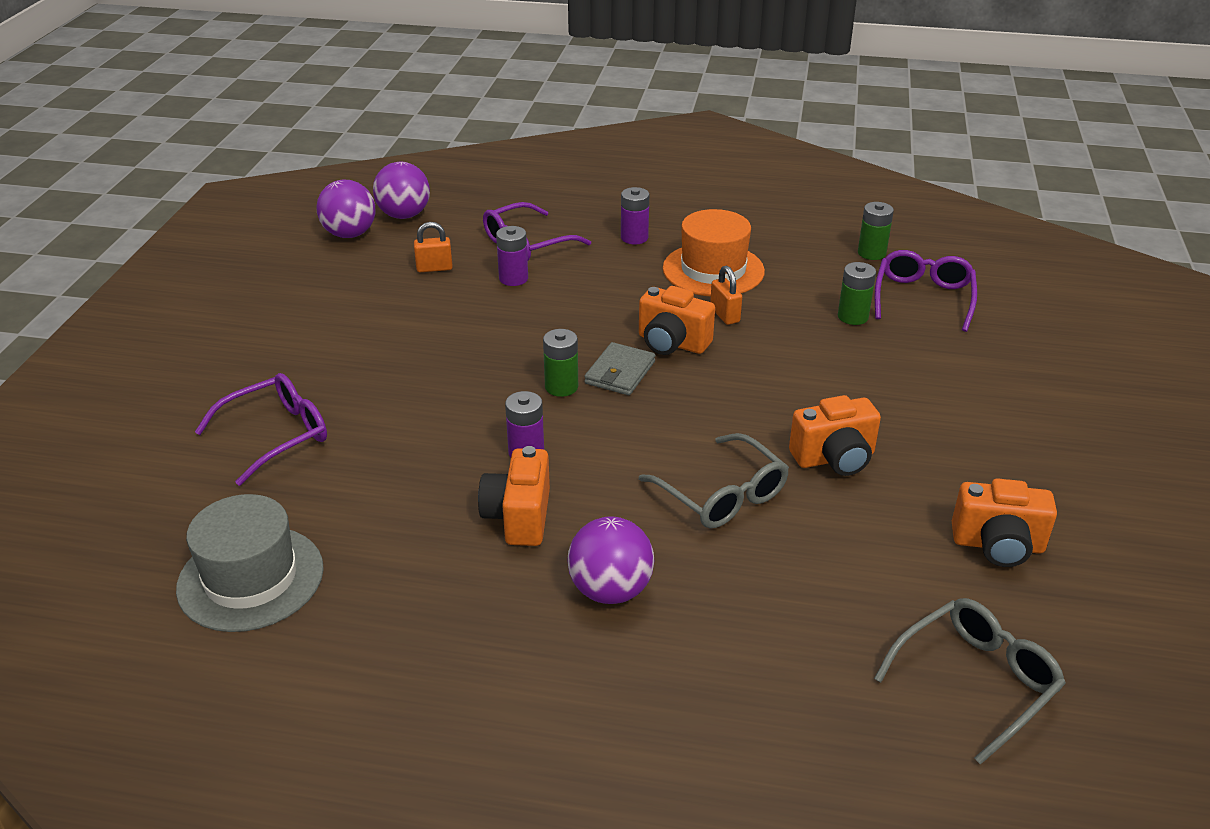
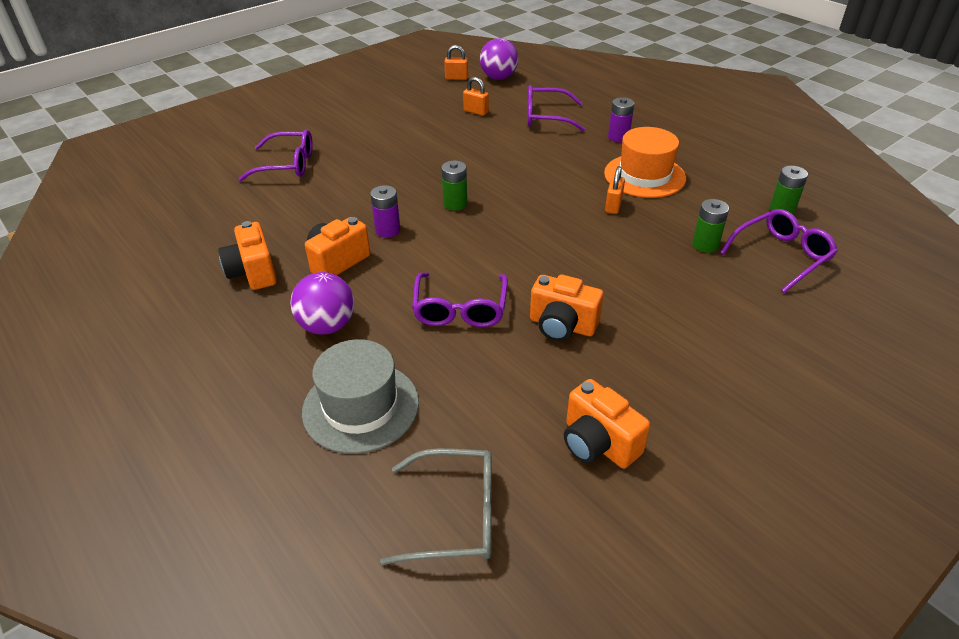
camera: 40 degrees right, 5 degrees up
(251, 578) = (187, 226): grey hat -> grey hat (361, 407)
(350, 234) = (456, 78): purple ball -> orange padlock
(513, 278) = (511, 133): purple battery -> none
(620, 373) = (499, 211): grey wallet -> none
(672, 343) = (555, 208): orange camera -> orange camera (253, 272)
(722, 495) = (460, 309): grey glasses -> purple glasses

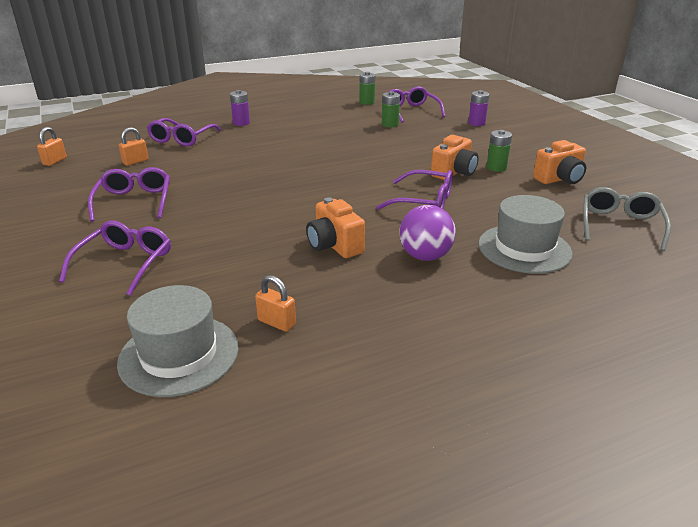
camera: 75 degrees left, 10 degrees down
(167, 223) = (179, 354): none -> grey hat
(253, 272) = (326, 292): orange camera -> none
(388, 230) = (300, 219): purple battery -> purple battery (476, 123)
(393, 136) = (134, 201): none -> purple glasses
(455, 204) = (283, 187): green battery -> green battery (496, 167)
(498, 77) = (83, 145): purple ball -> none
(613, 206) = (329, 139): orange padlock -> orange padlock (276, 322)
(644, 176) = (300, 125): orange hat -> none

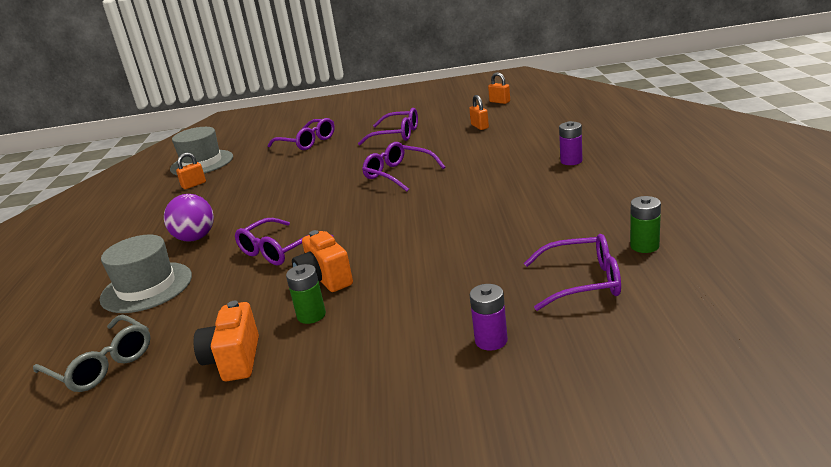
camera: 115 degrees right, 5 degrees down
(182, 139) = (530, 137): purple glasses -> purple glasses (398, 174)
(334, 246) = (252, 204): orange camera -> none
(390, 124) = (522, 256): green battery -> none

